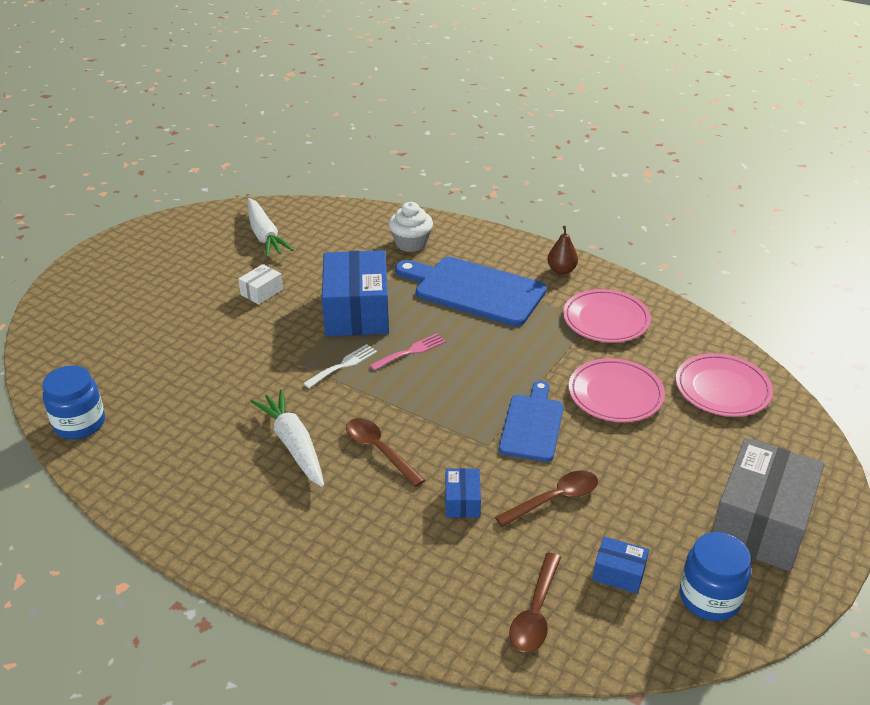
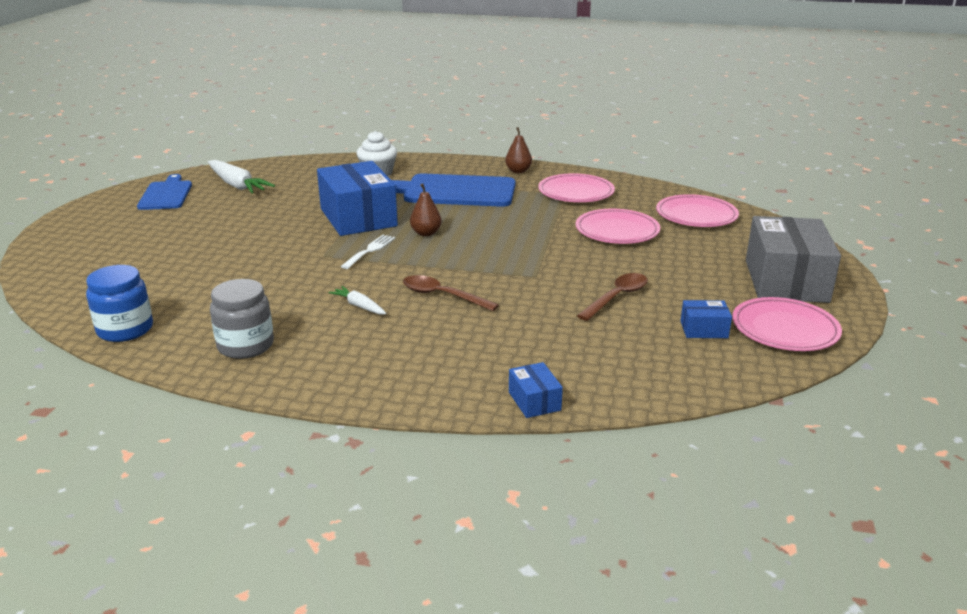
camera: 20 degrees left, 10 degrees down
(169, 473) = (245, 345): none -> grey jar
(261, 292) = (258, 218): white box -> none
(293, 445) = (359, 306): white carrot -> white carrot, size x0.52
(411, 351) = (426, 233): pink fork -> brown pear
(462, 501) = (540, 313): blue box -> blue box (534, 401)
(532, 425) = (564, 258): blue cutting board -> blue cutting board (166, 194)
(535, 612) = (656, 366): brown spoon -> none
(709, 598) = (784, 329): blue jar -> pink plate

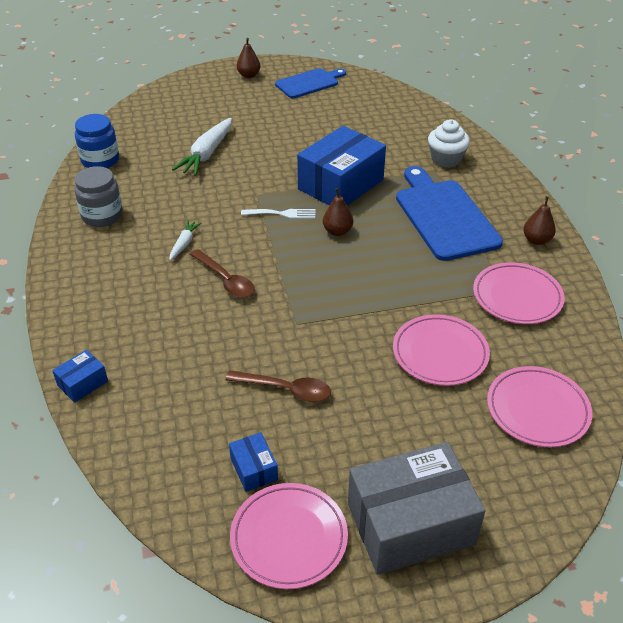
camera: 65 degrees right, 15 degrees up
(96, 217) = (249, 75): none -> brown pear
(237, 185) = (353, 104): white carrot -> white carrot (207, 154)
(442, 296) = (226, 280): brown spoon -> brown spoon turned 135 degrees clockwise

